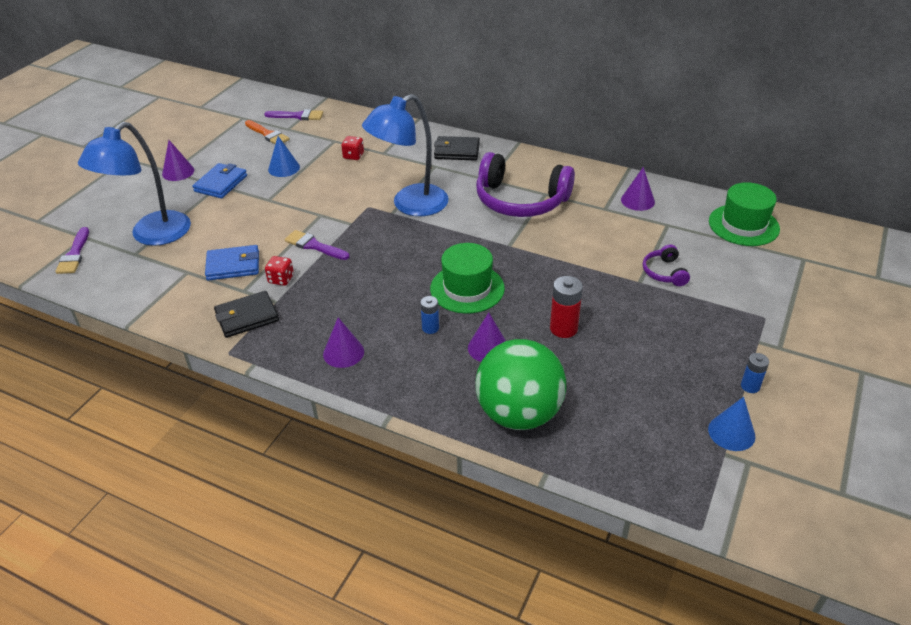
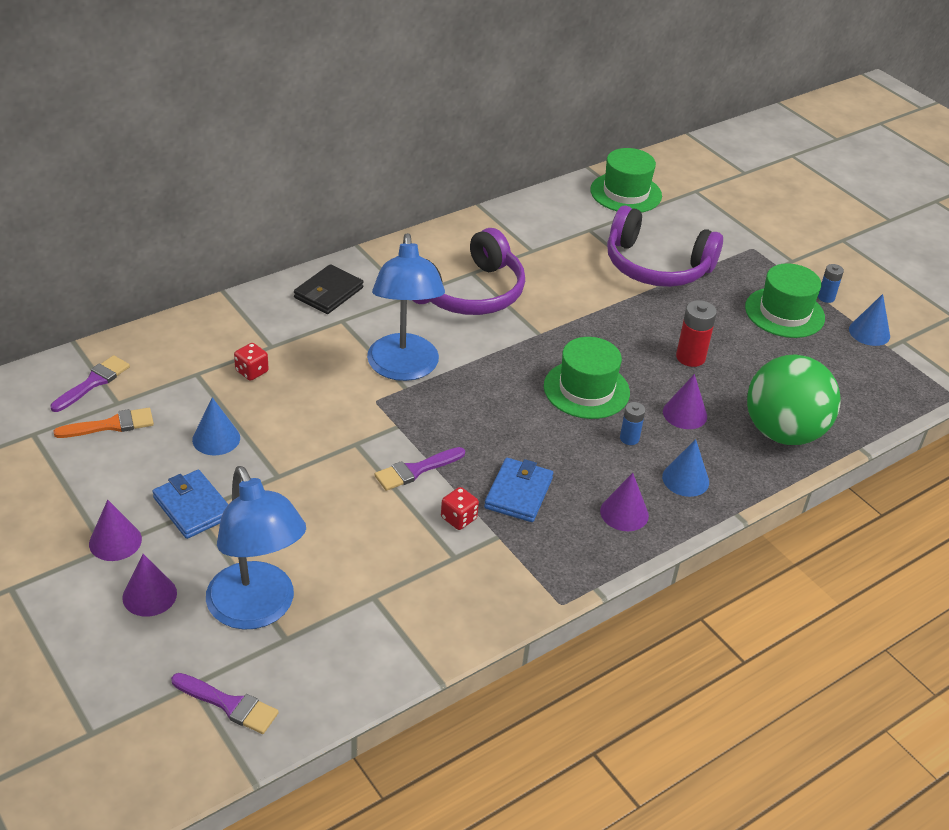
camera: 65 degrees left, 0 degrees up
(233, 265) = (396, 551): blue wallet -> blue wallet (518, 493)
(247, 317) = (508, 569): black wallet -> none
(408, 373) = (685, 479): none -> blue cone
(637, 200) = (537, 226): purple cone -> purple cone (149, 595)
(664, 272) = (656, 266): purple headphones -> purple headphones, size x2.19
(692, 365) = (784, 312): none -> green hat

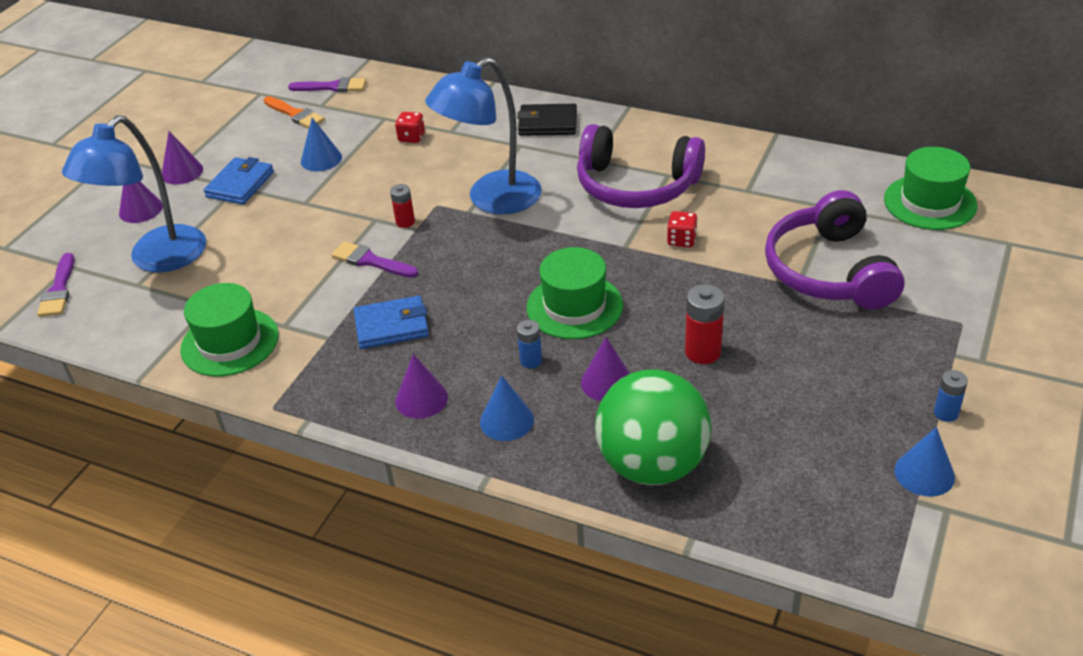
camera: 65 degrees right, 0 degrees up
(380, 428) = (405, 222): none -> red battery
(458, 518) = (332, 307): red dice -> red dice (681, 240)
(784, 312) = (870, 390): green hat -> green hat (230, 342)

